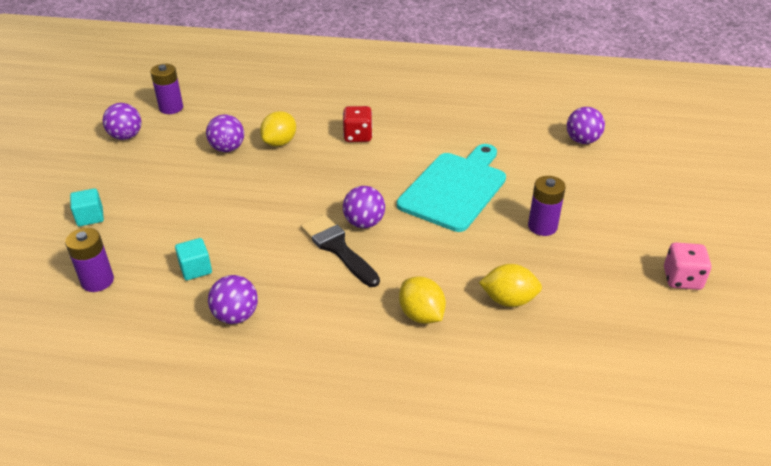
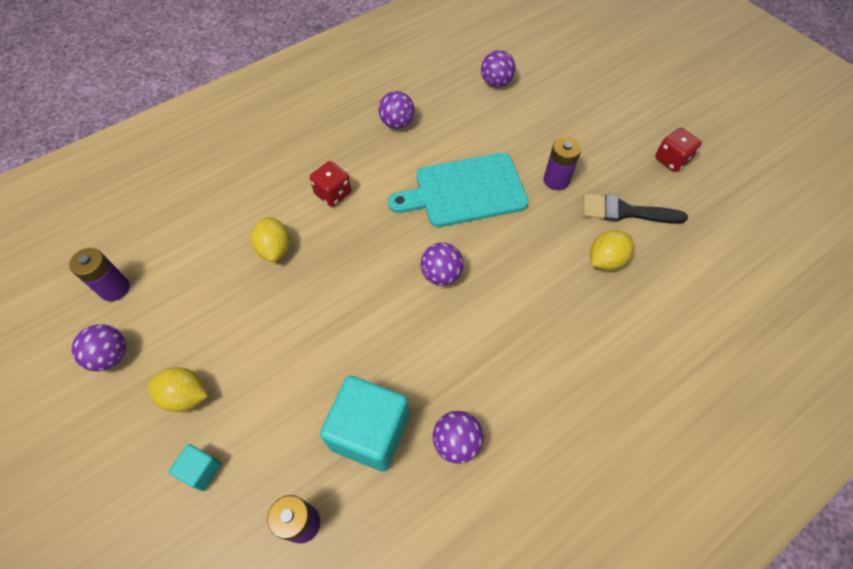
camera: 45 degrees left, 20 degrees up
(195, 269) = (370, 432): turquoise cube -> turquoise cube, size x2.10
(227, 149) = (235, 291): purple ball -> purple ball (397, 123)
(337, 248) = (450, 314): black brush -> black brush (625, 211)
(421, 315) = (572, 320): yellow lemon -> yellow lemon (185, 396)
(455, 189) = (465, 191): turquoise cutting board -> turquoise cutting board turned 90 degrees counterclockwise
(682, 279) = (672, 160): pink dice -> red dice

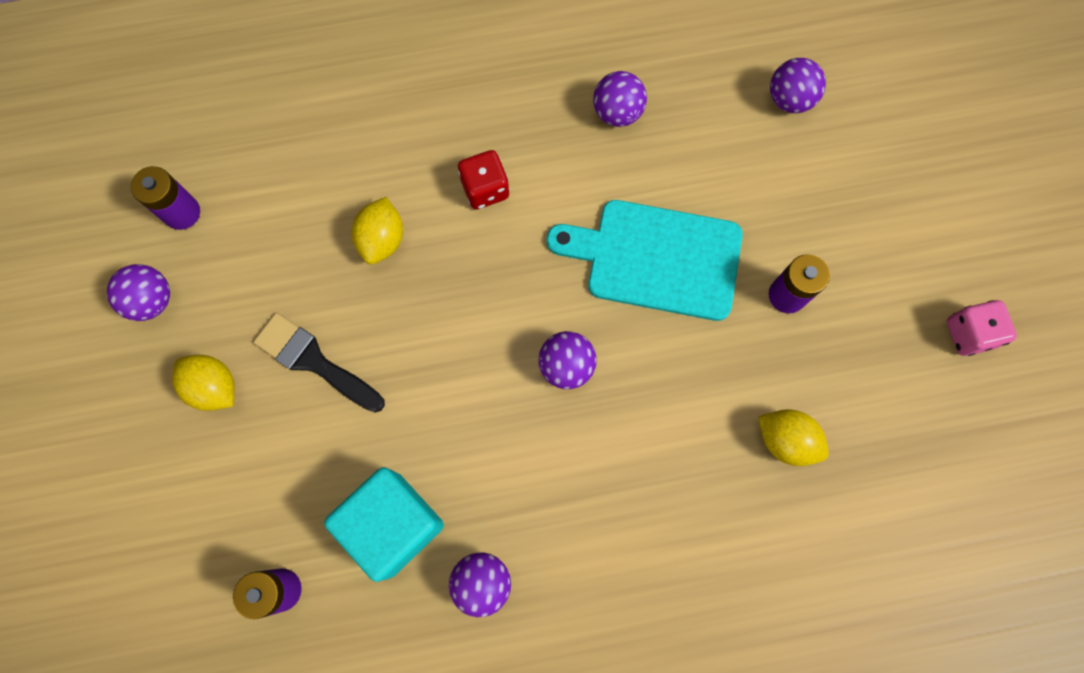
camera: 25 degrees right, 15 degrees up
(201, 470) = (201, 482): turquoise cube -> none
(605, 260) = (785, 440): yellow lemon -> yellow lemon turned 45 degrees clockwise
(625, 211) = (853, 383): black brush -> black brush (314, 361)
(672, 160) = (969, 334): red dice -> pink dice

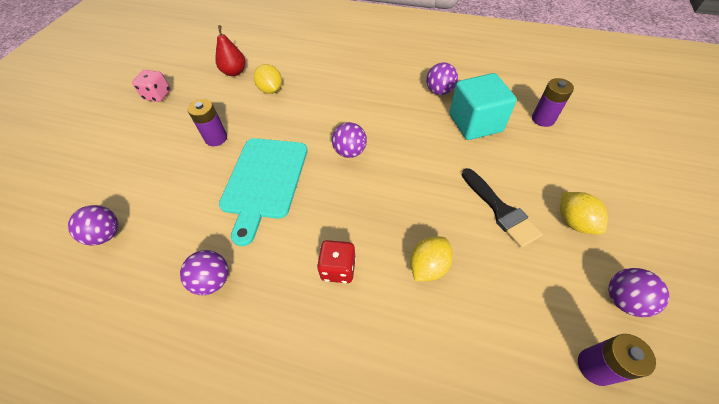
camera: 150 degrees left, 20 degrees down
(656, 258) = (264, 181): turquoise cutting board -> turquoise cutting board turned 60 degrees clockwise
(889, 455) = (234, 72): none -> red pear

